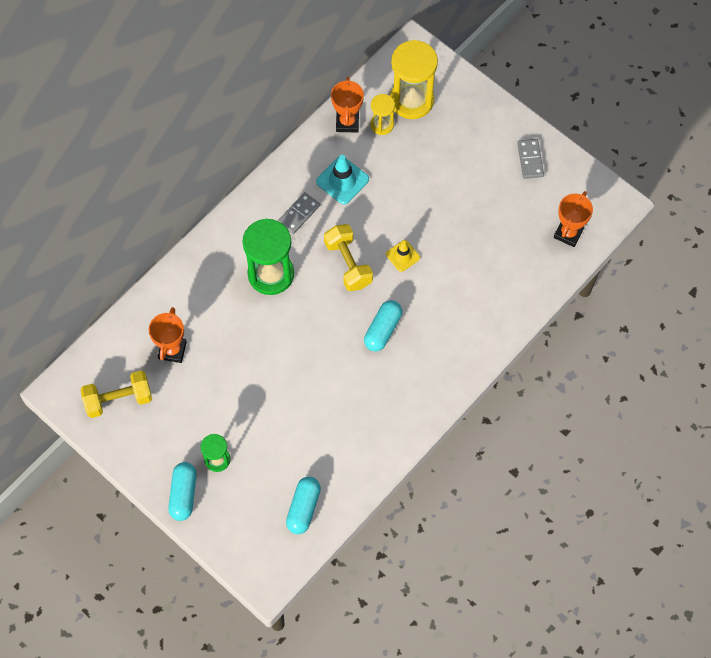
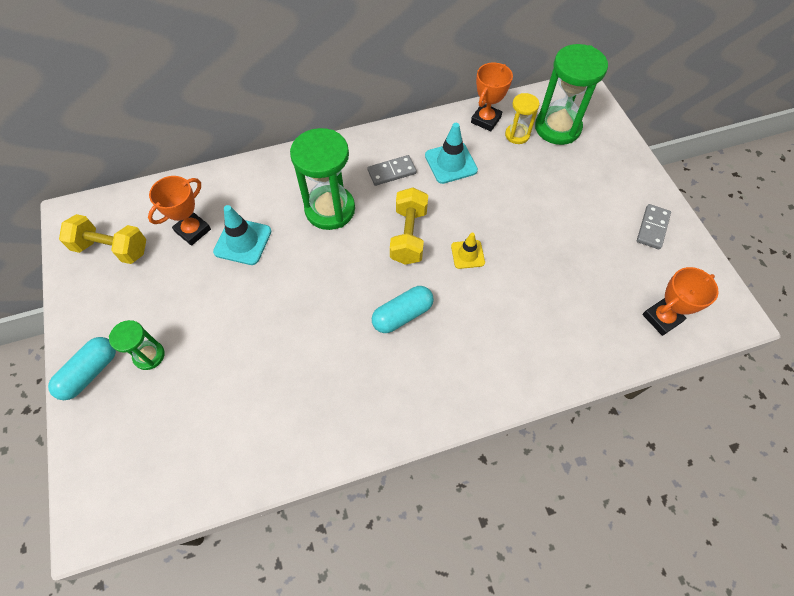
camera: 30 degrees right, 5 degrees down
(220, 338) = (243, 241): none -> turquoise traffic cone
(303, 508) = (190, 461): turquoise capsule -> none
(411, 100) = (557, 128): yellow hourglass -> green hourglass

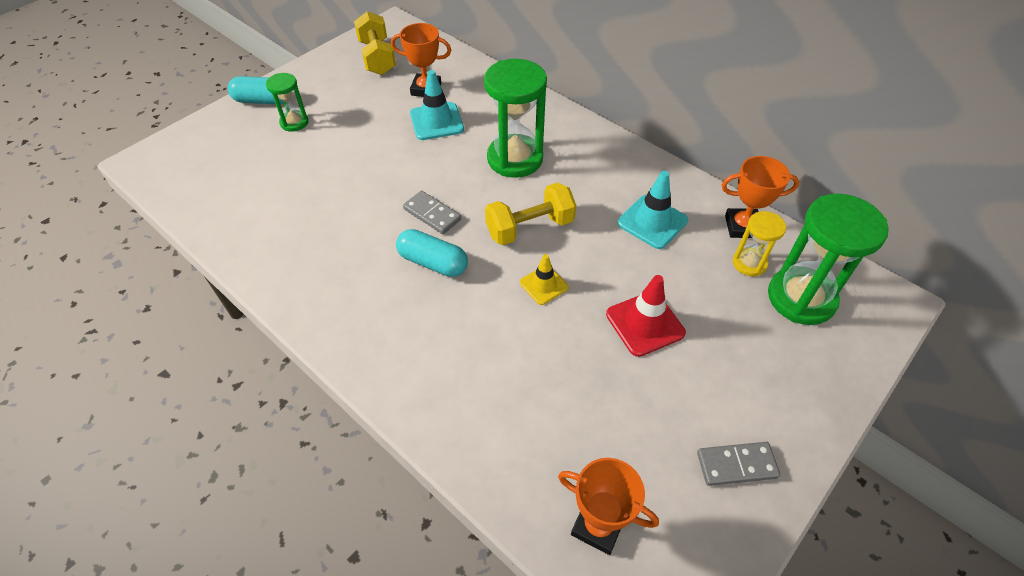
camera: 60 degrees right, 10 degrees down
(391, 172) = (598, 181): grey domino -> grey domino (432, 214)
(533, 215) = (645, 323): none -> red traffic cone

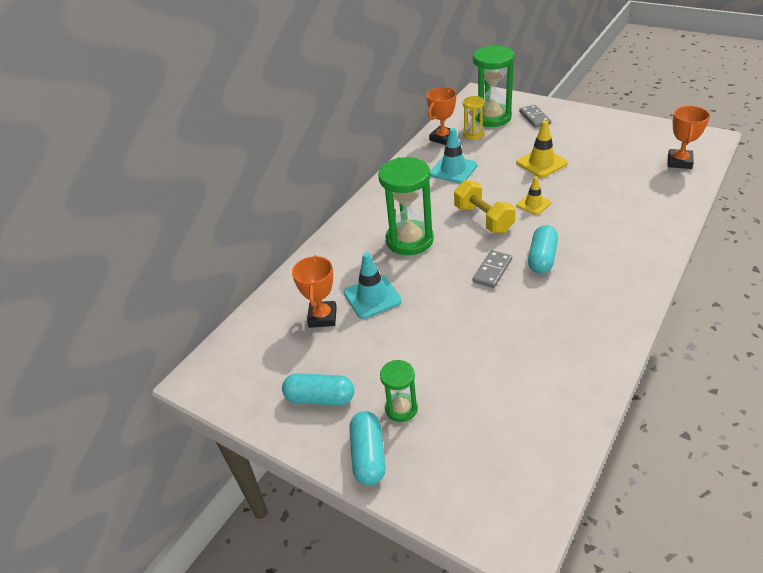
camera: 95 degrees left, 10 degrees down
(334, 81) = (320, 398): none -> turquoise capsule
(377, 57) = (269, 373): yellow dumbbell -> none
(645, 323) = (541, 163): red traffic cone -> yellow traffic cone
(736, 465) = (613, 129): grey domino -> grey domino (534, 118)
(742, 226) = (442, 138): orange trophy -> orange trophy turned 45 degrees clockwise

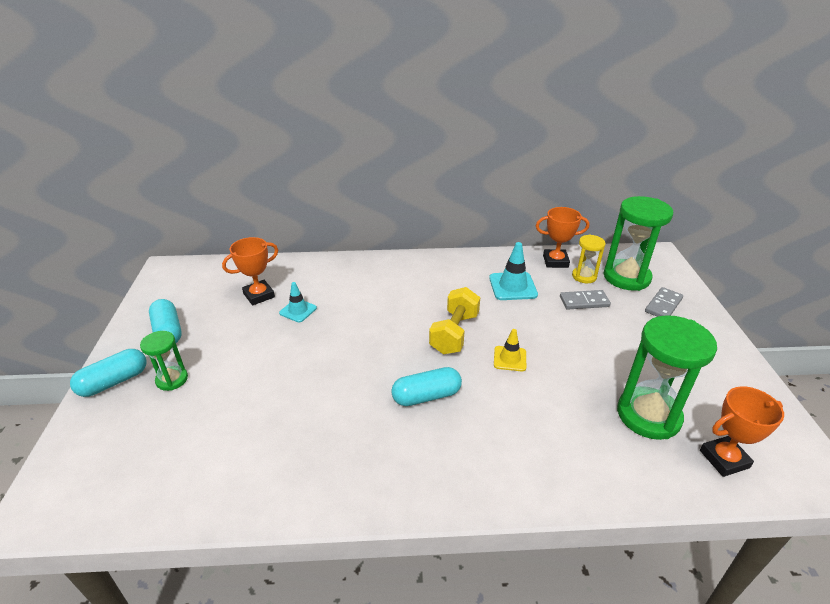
camera: 50 degrees right, 5 degrees down
(372, 297) = (298, 310): turquoise traffic cone -> turquoise traffic cone, size x0.64
(409, 240) = (386, 301): green hourglass -> green hourglass (648, 415)
(492, 271) = (381, 368): grey domino -> grey domino (584, 301)
(541, 163) = (586, 339): yellow traffic cone -> none

